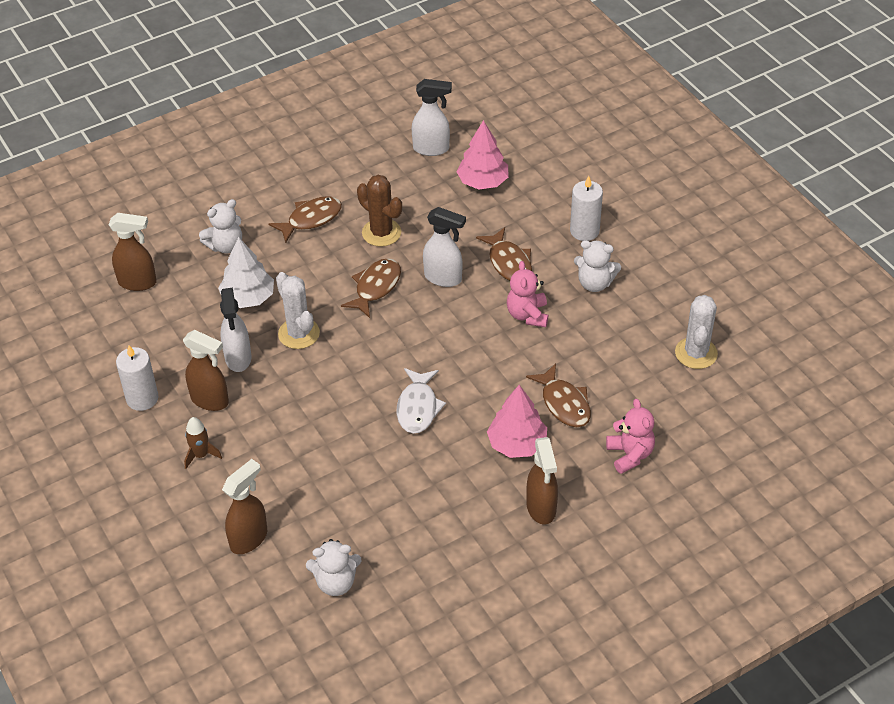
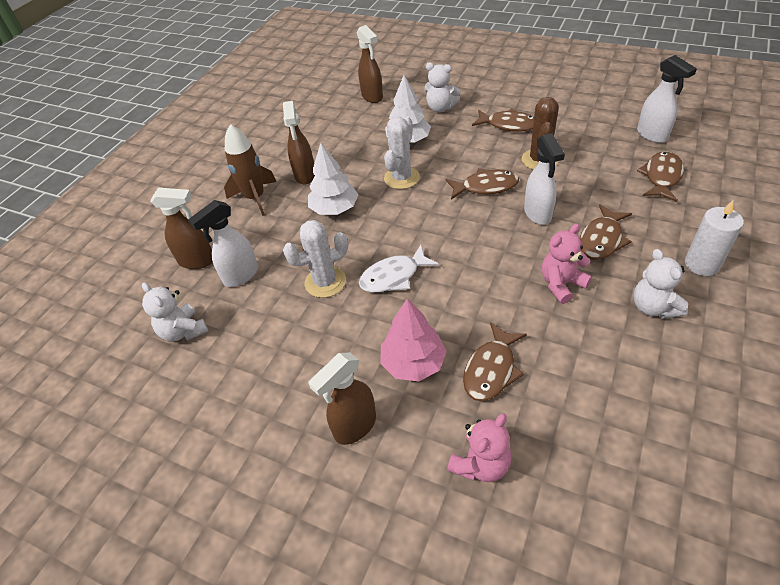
camera: 60 degrees right, 0 degrees up
(142, 398) = (282, 149): white candle -> none
(201, 455) = (255, 198): brown rocket -> brown rocket, size x1.71
(238, 359) = (352, 166): white spray bottle -> white spray bottle (240, 276)
(287, 403) = (334, 209): none -> white tree
(482, 182) = (661, 177): pink tree -> brown fish
(696, 353) = (672, 445): white cactus -> white cactus (325, 282)

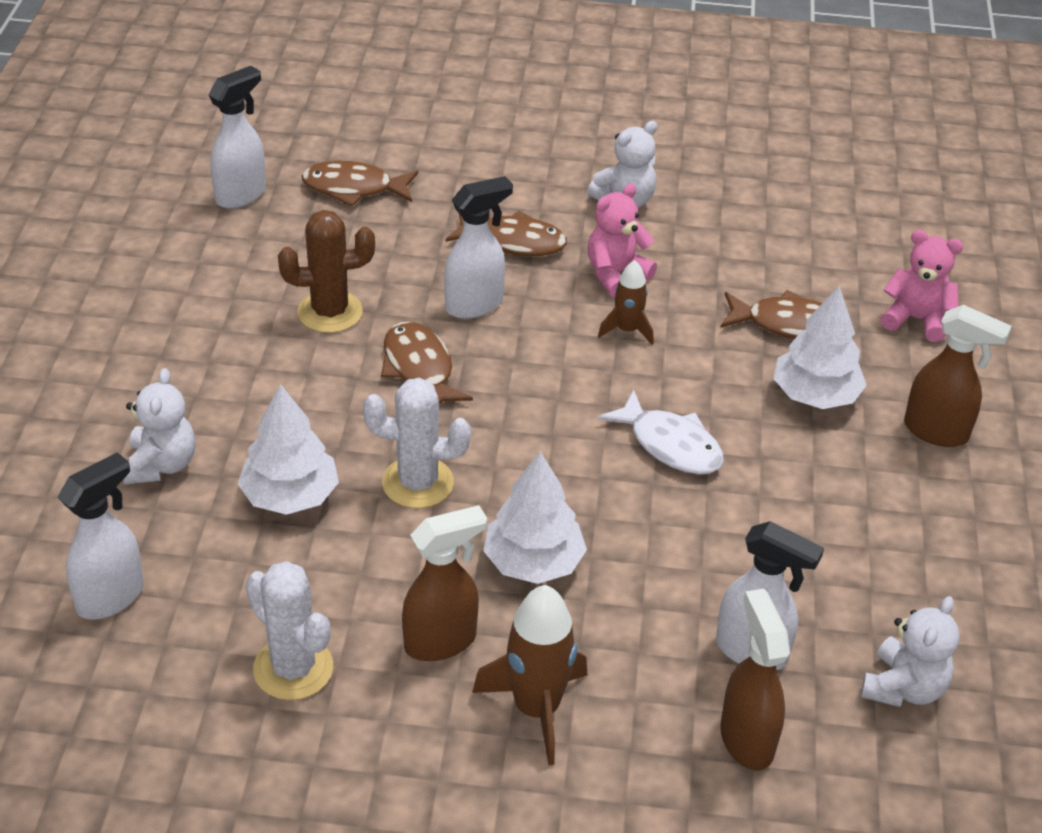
camera: 115 degrees left, 5 degrees down
(325, 282) = (716, 526): white cactus -> white cactus (293, 668)
(372, 97) = (111, 597): brown spray bottle -> white spray bottle
(413, 363) = (815, 395): pink tree -> white tree
(501, 278) = (627, 330): none -> brown rocket
(508, 125) = (222, 358): brown fish -> none
(561, 284) = (616, 274): pink teddy bear -> pink teddy bear turned 105 degrees clockwise
(702, 264) = (533, 162): white candle -> none

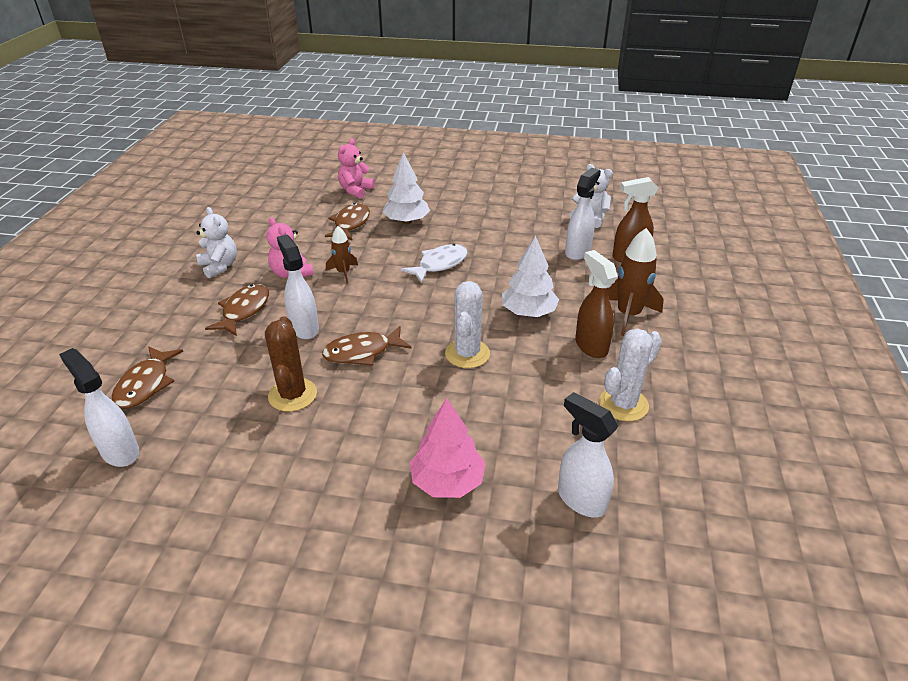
camera: 85 degrees left, 5 degrees down
(161, 465) = (447, 481): white teddy bear -> pink tree
(290, 496) = (479, 410): white tree -> none
(936, 432) = (435, 194): brown spray bottle -> none

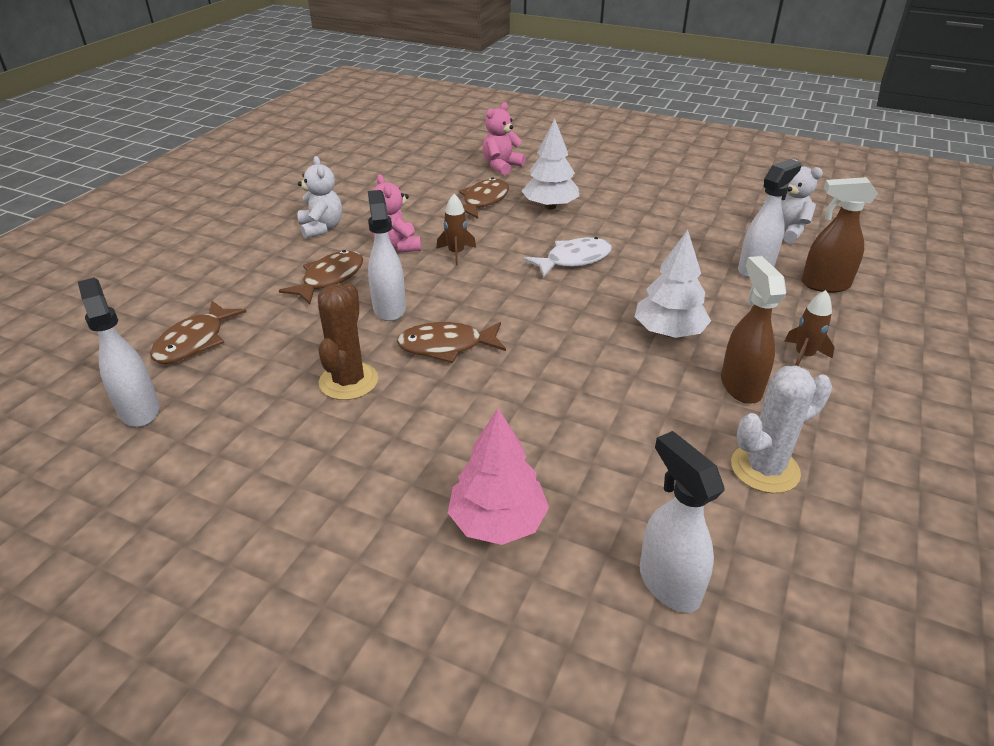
camera: 15 degrees right, 0 degrees up
(467, 354) = (574, 369): white cactus -> none
(628, 315) = (803, 356): brown rocket -> brown rocket, size x0.58

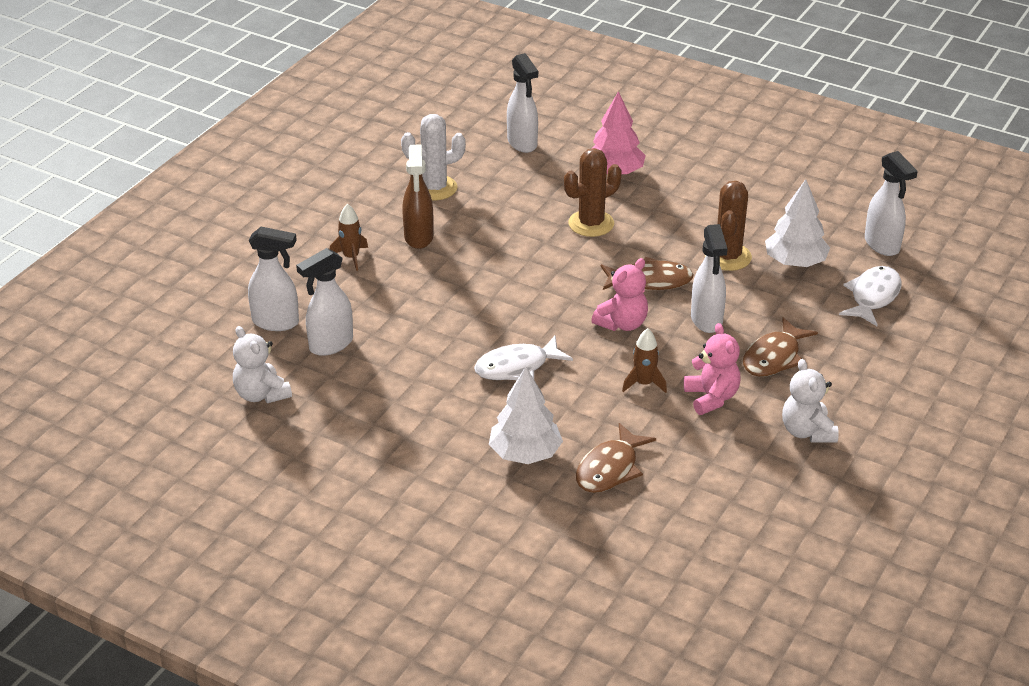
camera: 175 degrees left, 0 degrees up
(194, 342) = (873, 297): brown fish -> white fish
(501, 166) = (579, 546): pink teddy bear -> pink teddy bear (622, 324)
(524, 420) = (591, 224): none -> brown cactus
(669, 332) = (453, 283): white tree -> white tree (795, 262)
(824, 285) = (276, 322): brown spray bottle -> white spray bottle

